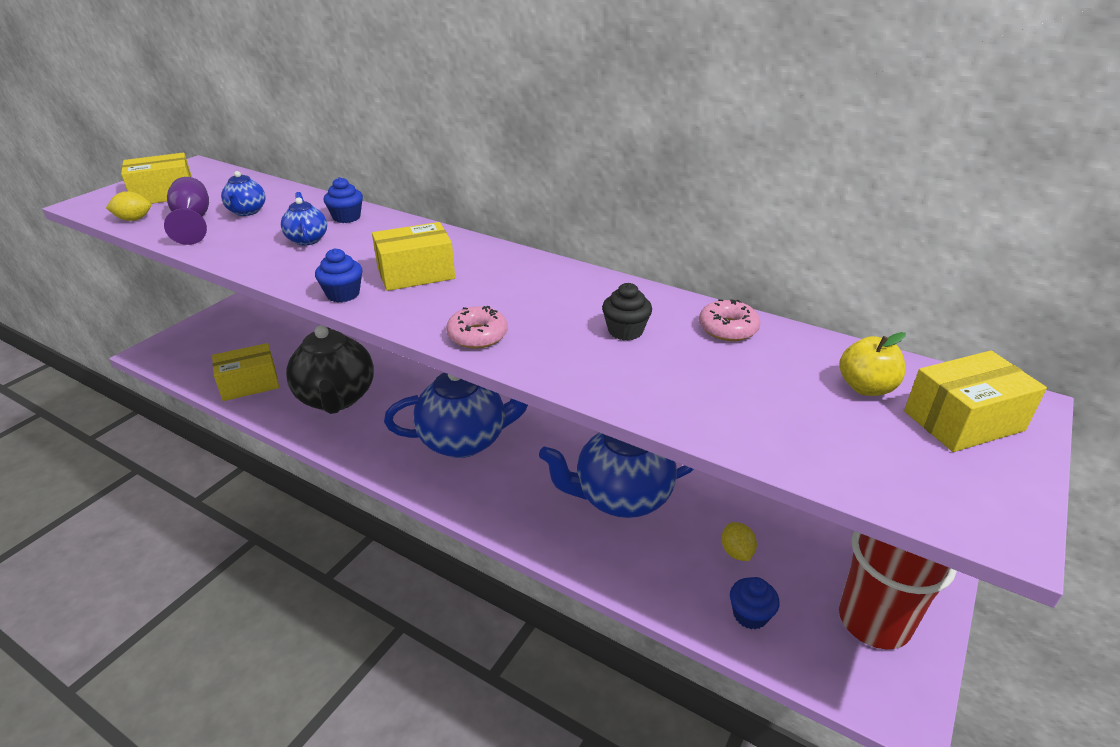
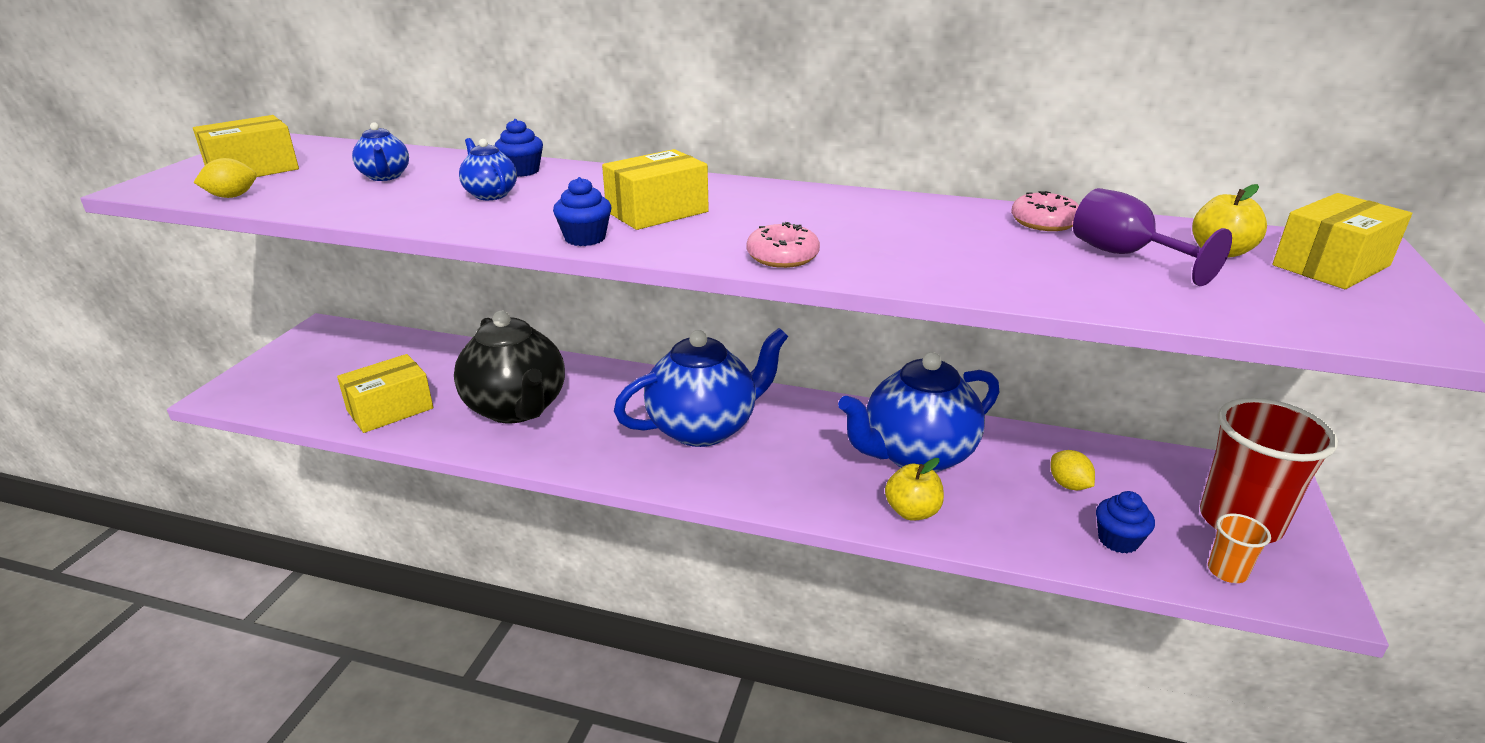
camera: 15 degrees left, 5 degrees down
(193, 222) = (320, 192): purple goblet -> purple goblet (1125, 255)
(589, 550) = (912, 512): none -> yellow apple
(625, 331) = (941, 235): black cupcake -> none
(832, 667) = (1227, 571): none -> orange cup

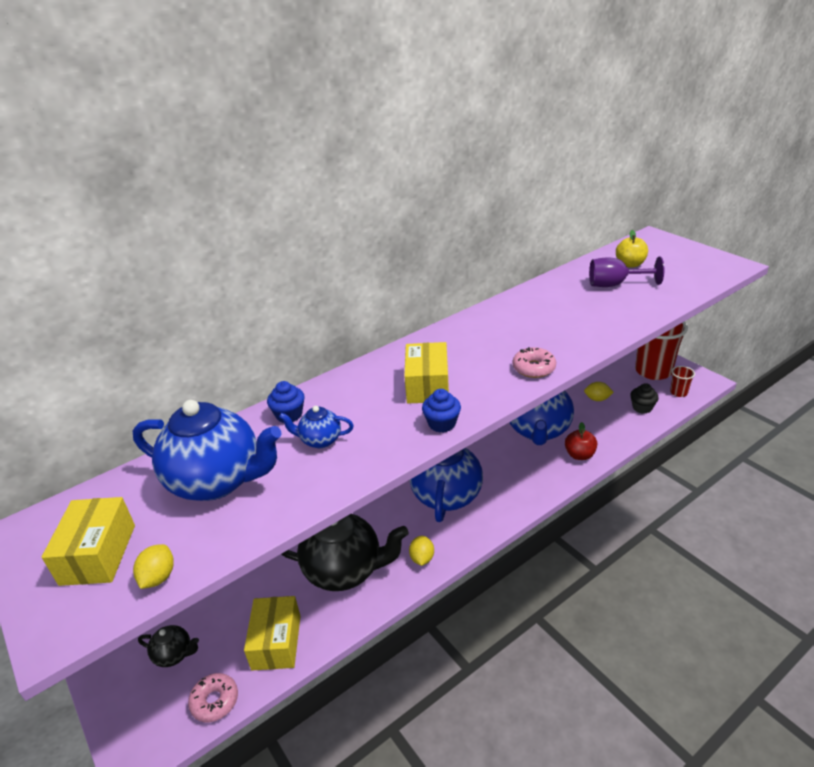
camera: 50 degrees left, 5 degrees up
(343, 363) = (174, 654): none -> black teapot
(385, 176) = (217, 481): blue teapot -> blue teapot, size x2.18
(578, 452) = (422, 558): none -> yellow lemon
(912, 512) = (579, 455): yellow apple -> red apple
(1044, 222) = (561, 285): pink donut -> pink donut (215, 701)
(1118, 540) = (642, 407): blue cupcake -> black cupcake
(1227, 571) = (678, 392): orange cup -> red cup
(1331, 265) = (661, 251): yellow box -> none

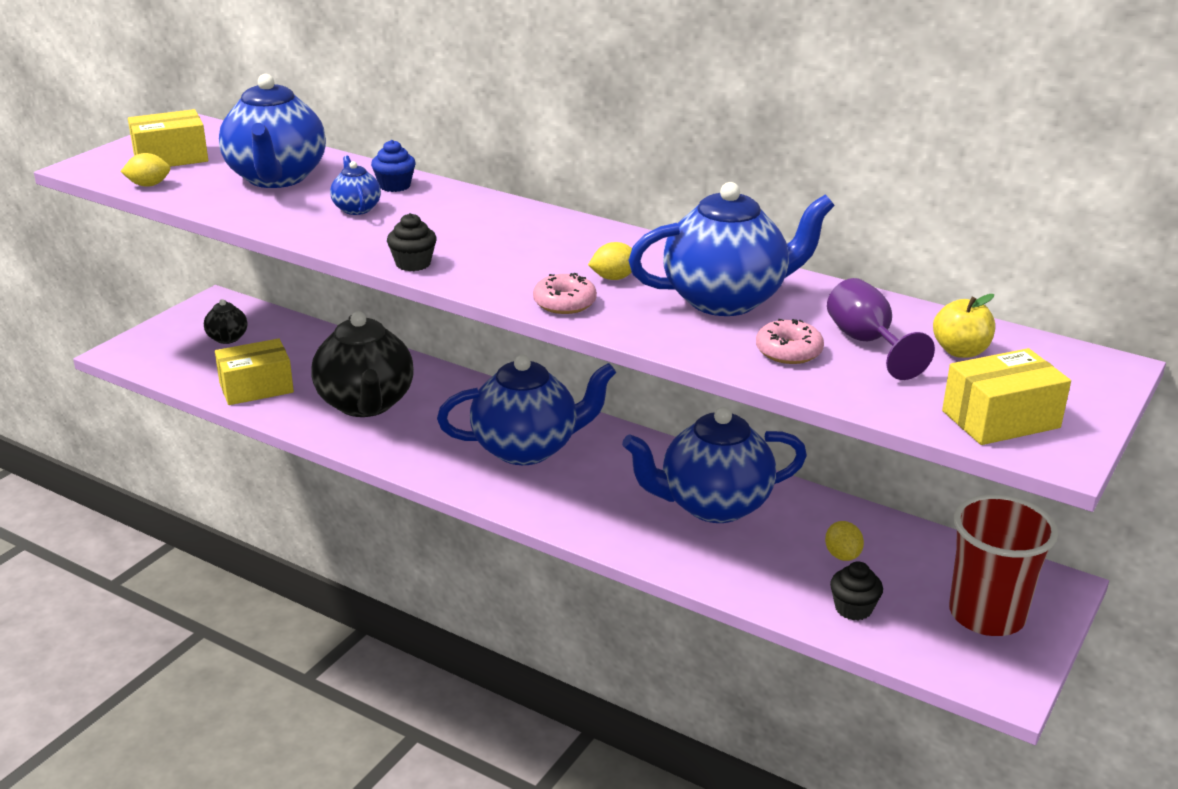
camera: 65 degrees right, 5 degrees down
(215, 701) = (181, 374): pink donut -> pink donut (788, 351)
(422, 558) = (405, 451): yellow lemon -> yellow lemon (614, 278)
(427, 385) = (487, 244): yellow box -> yellow box (1000, 419)
(442, 424) = (413, 263): blue cupcake -> black cupcake
(550, 313) = (726, 300): none -> blue teapot
(579, 455) = (677, 552): red apple -> none
(678, 392) = (936, 651): red cup -> none

